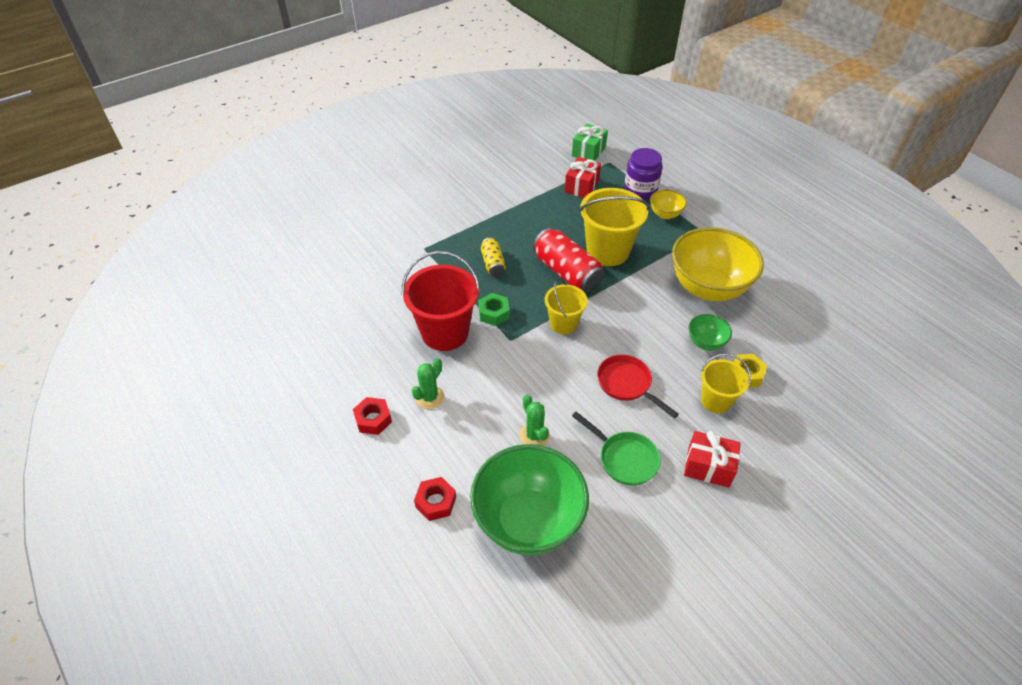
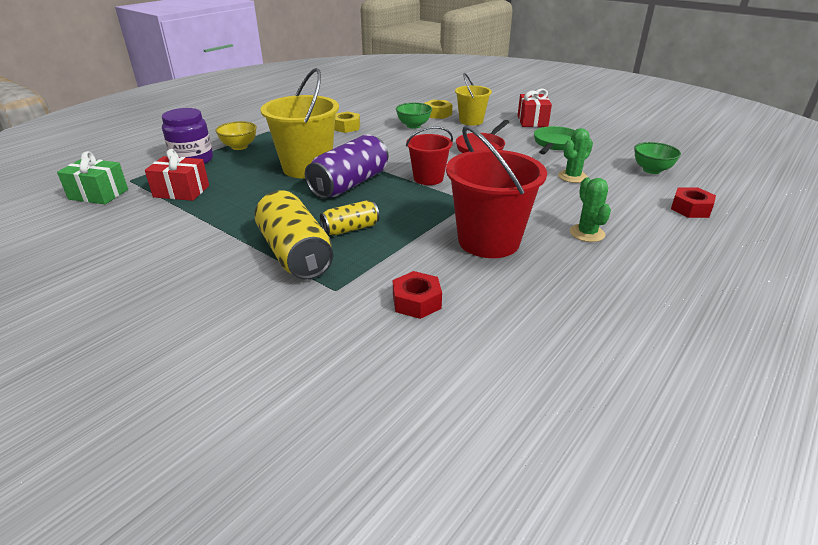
camera: 105 degrees left, 15 degrees down
(373, 419) = (653, 262): red nut -> red nut (416, 302)
(429, 397) = (587, 233): green cactus -> green cactus turned 60 degrees clockwise
(471, 235) = (295, 254): none -> yellow can
(494, 313) = (437, 216): green nut -> none
(528, 521) = (651, 170): green bowl -> green bowl, size x0.45
(563, 324) = (428, 178): yellow bucket -> red bucket
(567, 272) = (350, 184): red can -> purple can
(708, 288) = (346, 127): yellow bowl -> yellow nut

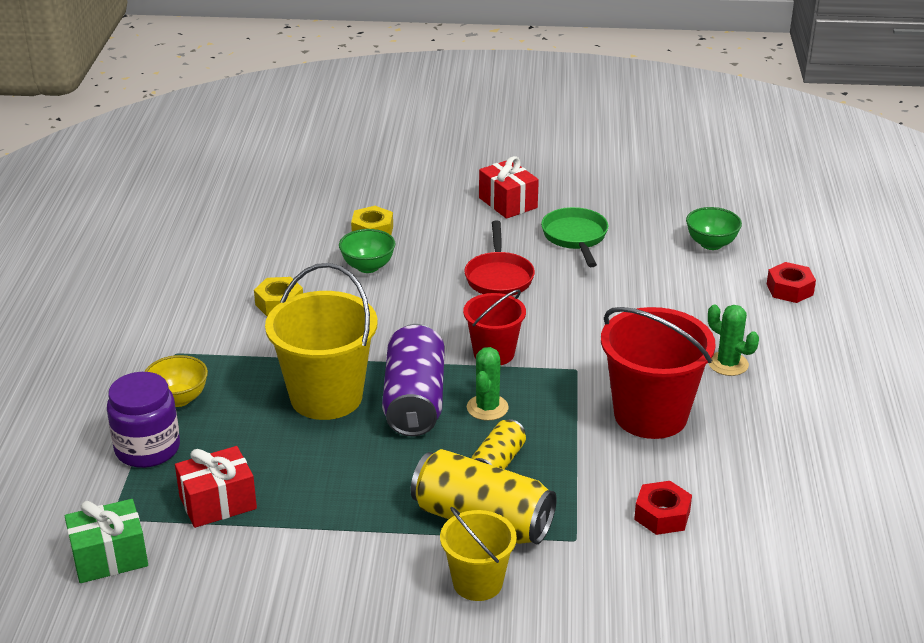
camera: 35 degrees left, 0 degrees up
(471, 121) = (432, 230): yellow bucket -> yellow bucket (477, 582)
(572, 177) = (643, 287): green cactus -> green cactus (487, 408)

